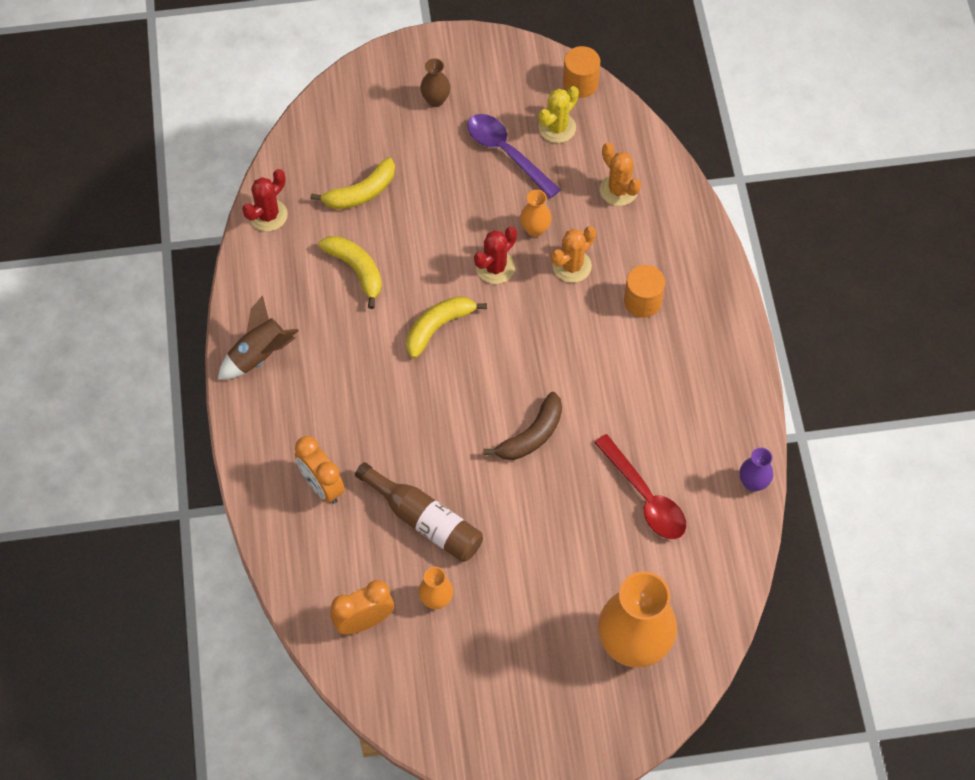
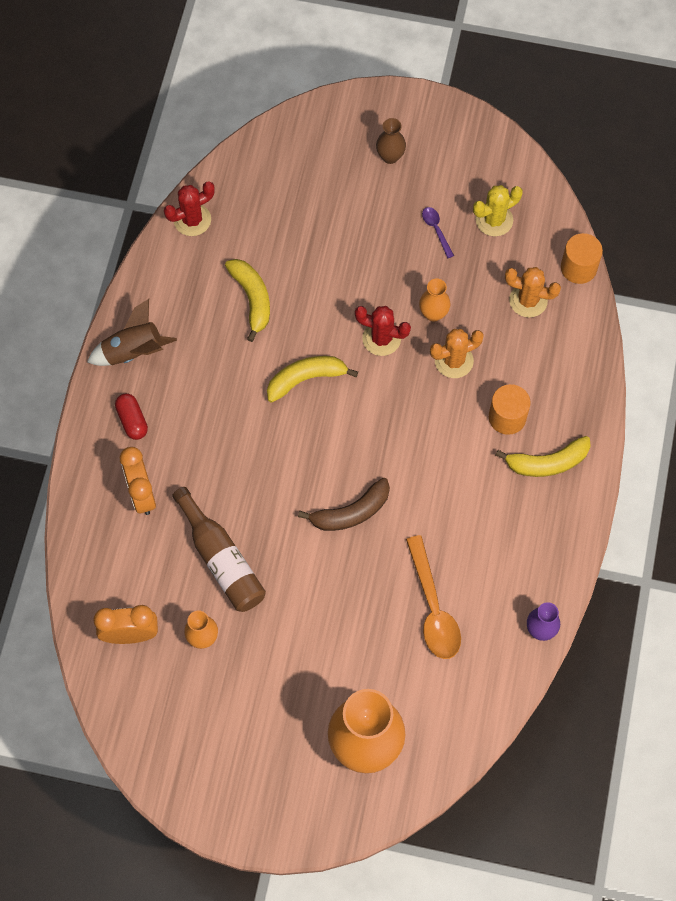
camera: 20 degrees right, 5 degrees up
(285, 420) = (132, 420): none -> red capsule
(361, 193) = (285, 225): yellow banana -> yellow banana (547, 463)
(495, 267) = (381, 338): red cactus -> red cactus turned 45 degrees clockwise
(506, 153) = (436, 230): purple spoon -> purple spoon, size x0.49
(580, 83) = (534, 183): orange cylinder -> orange cylinder (578, 268)
(618, 190) = (528, 300): orange cactus -> orange cactus turned 60 degrees counterclockwise
(645, 497) = (433, 608): red spoon -> orange spoon

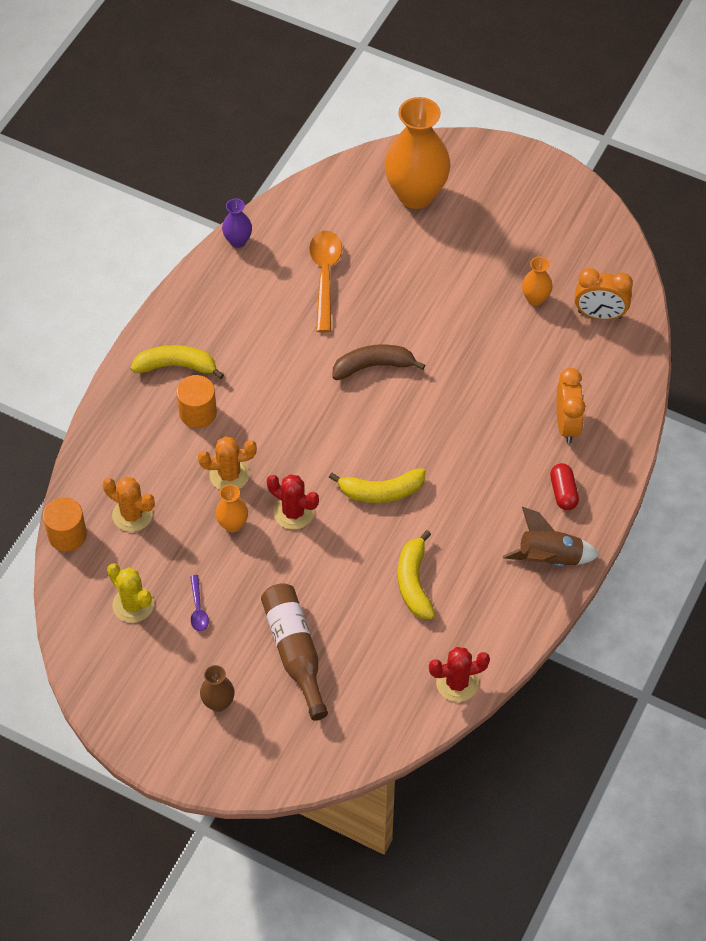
camera: 165 degrees left, 10 degrees down
(221, 559) = (504, 355): brown bottle -> brown bottle (295, 652)
(494, 220) = (133, 604): yellow cactus -> yellow cactus turned 60 degrees clockwise

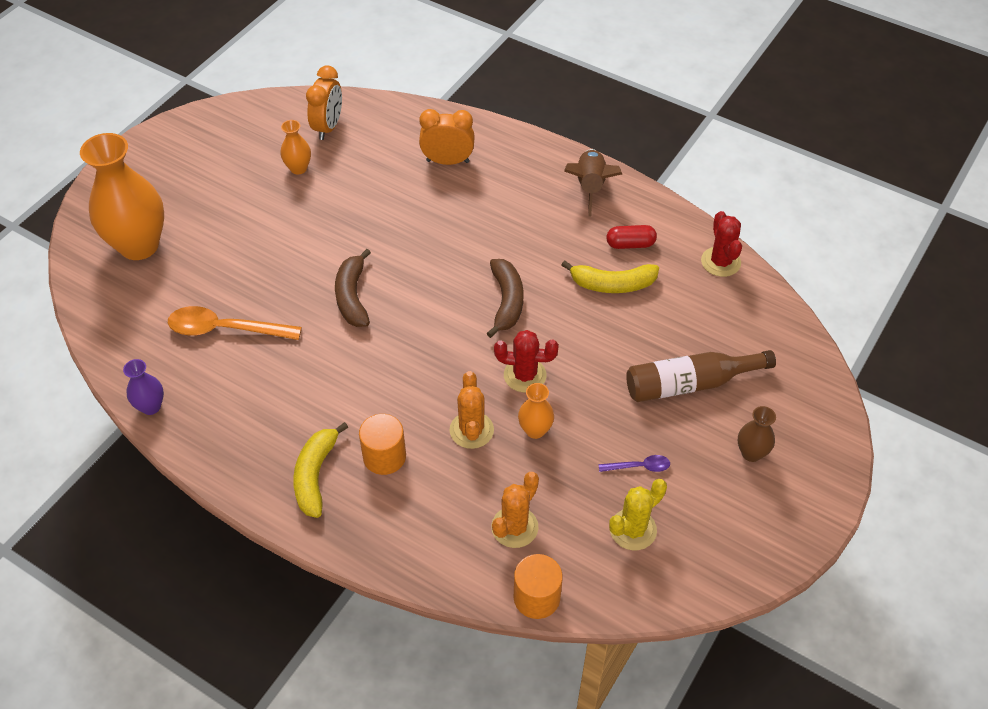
camera: 85 degrees left, 5 degrees down
(293, 512) = (525, 375): red cactus -> red cactus turned 60 degrees clockwise
(381, 491) = (506, 302): yellow banana -> brown banana
(563, 492) = (521, 171): red capsule -> red capsule (630, 244)

